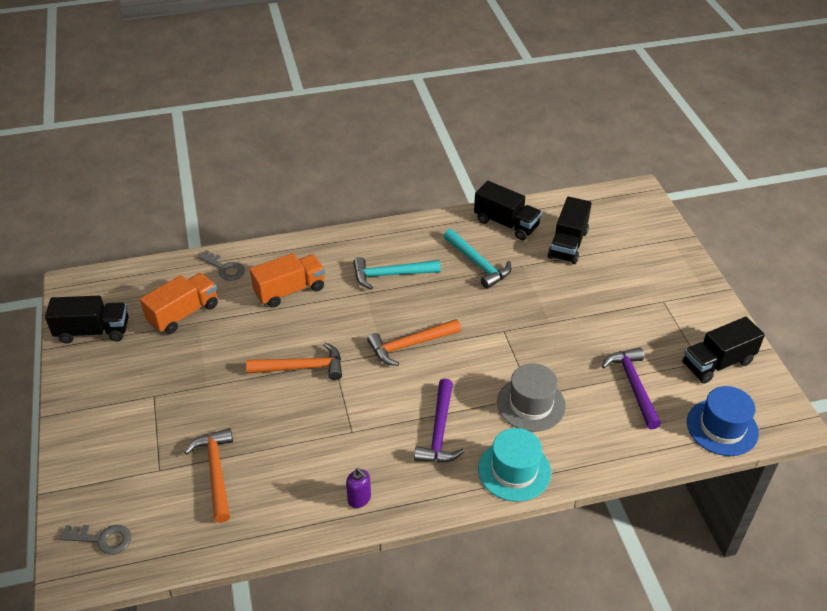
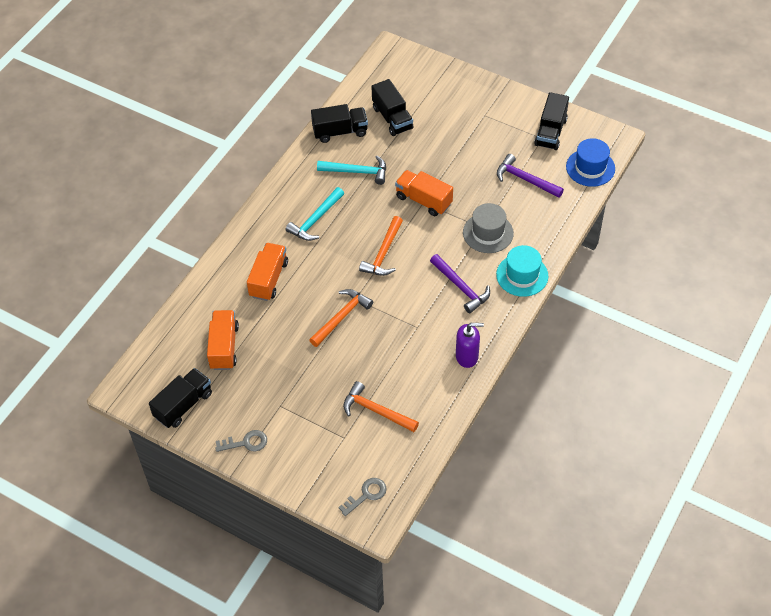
camera: 45 degrees left, 10 degrees up
(224, 268) = (206, 299): grey key -> grey key (246, 443)
(359, 499) = (467, 356): purple soap dispenser -> purple soap dispenser, size x1.53
(506, 329) = (423, 200): none -> orange truck

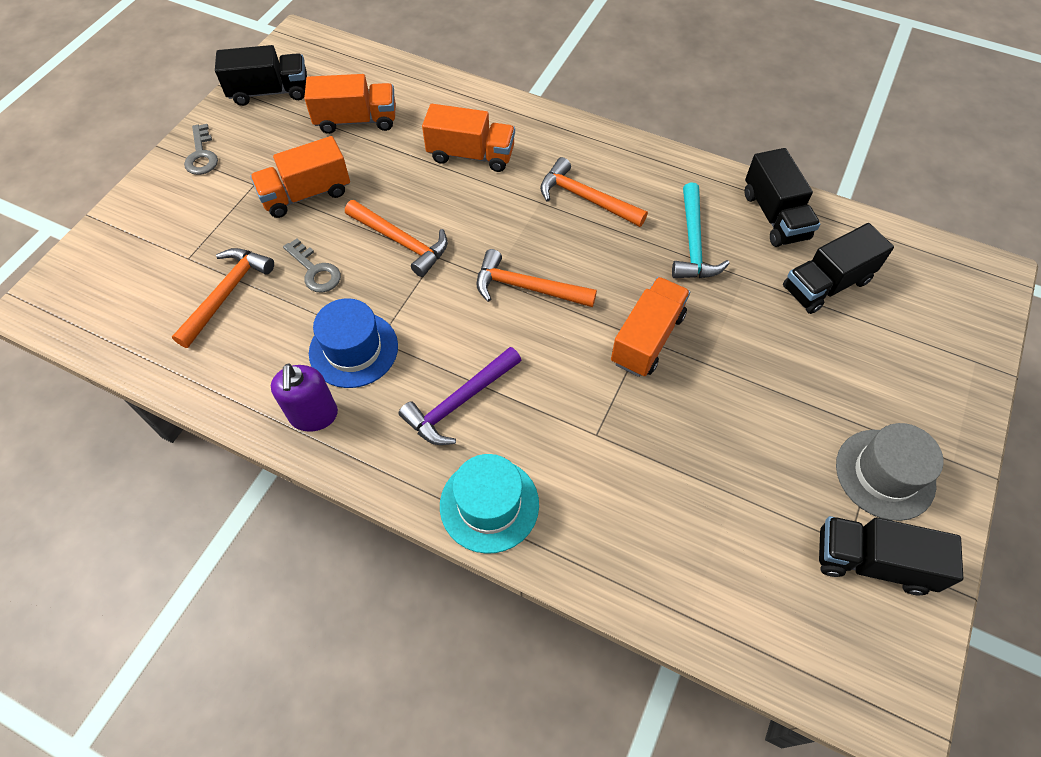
camera: 85 degrees right, 5 degrees up
(183, 405) = (269, 92): black truck -> black truck turned 45 degrees counterclockwise
(293, 373) = (306, 194): none -> orange truck
(315, 220) = (586, 198): turquoise hammer -> orange hammer
(366, 495) = (85, 290): grey key -> grey key (315, 270)
(488, 233) = (585, 443): grey hat -> grey hat (885, 474)
(525, 179) = (729, 510): purple hammer -> none
(590, 167) = (790, 648): blue hat -> blue hat (353, 349)

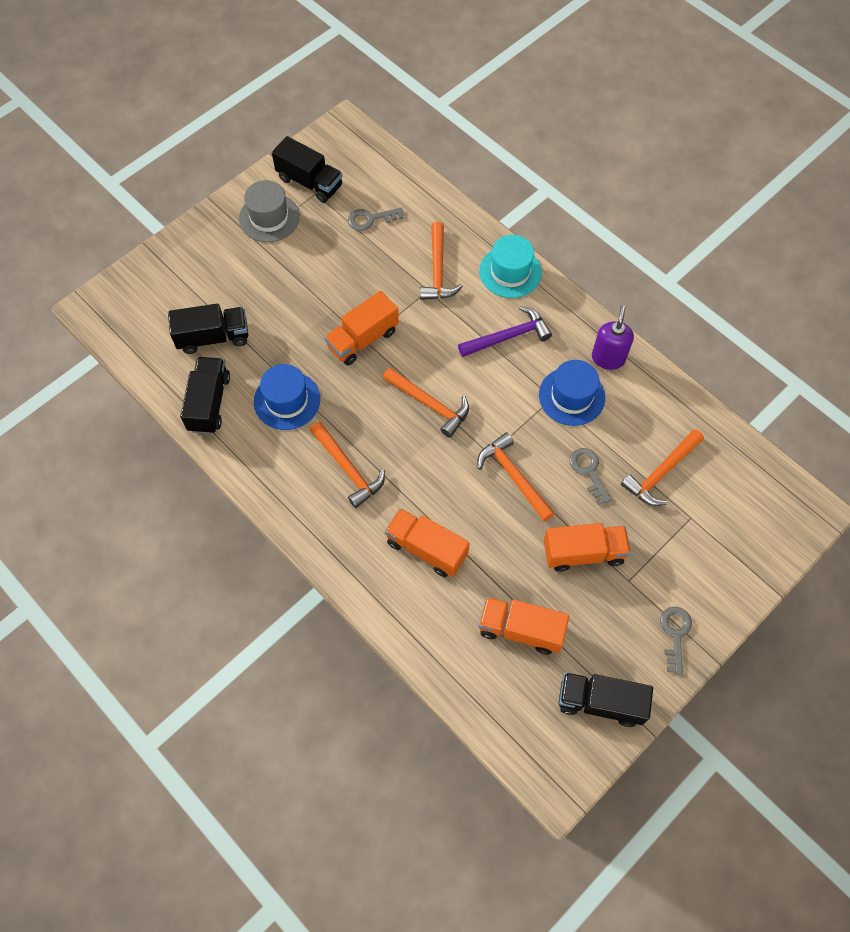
camera: 160 degrees left, 5 degrees up
(596, 470) = (437, 270): none -> orange hammer
(693, 243) = (287, 400): turquoise hammer -> blue hat
(738, 525) = (371, 219): none -> grey key

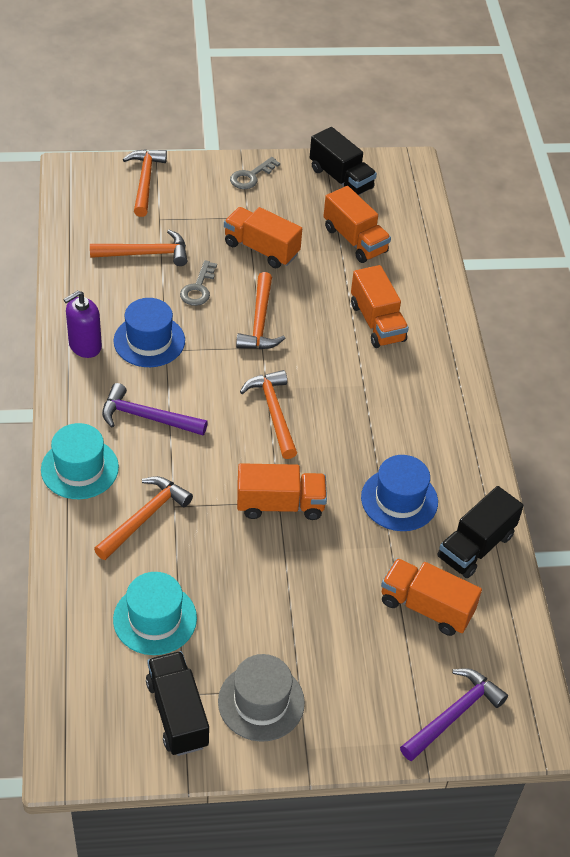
camera: 145 degrees left, 15 degrees down
(150, 284) = (454, 714): none -> purple hammer
(213, 337) = (426, 607): black truck -> orange truck
(348, 469) = (391, 412): orange hammer -> orange hammer (145, 181)
(371, 219) = (155, 619): grey key -> turquoise hat

